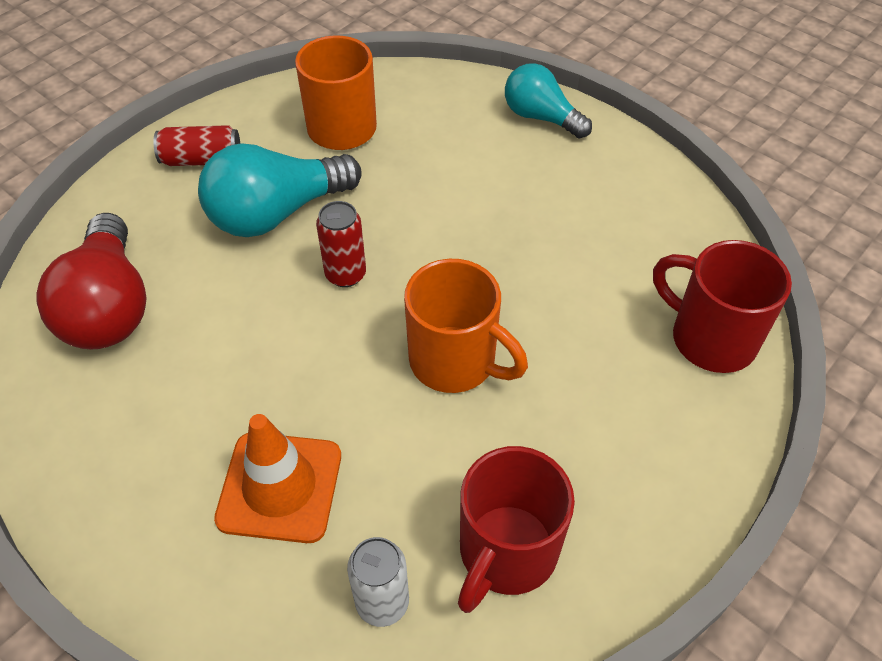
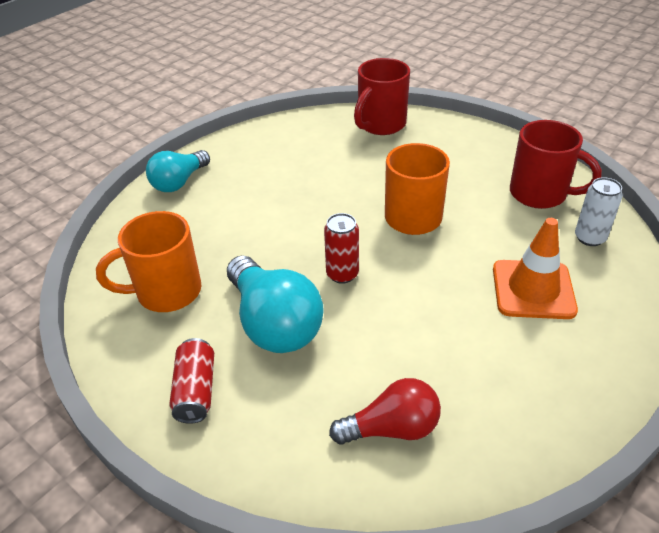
camera: 90 degrees left, 10 degrees down
(109, 307) = (392, 428): red light bulb -> red light bulb, size x0.65

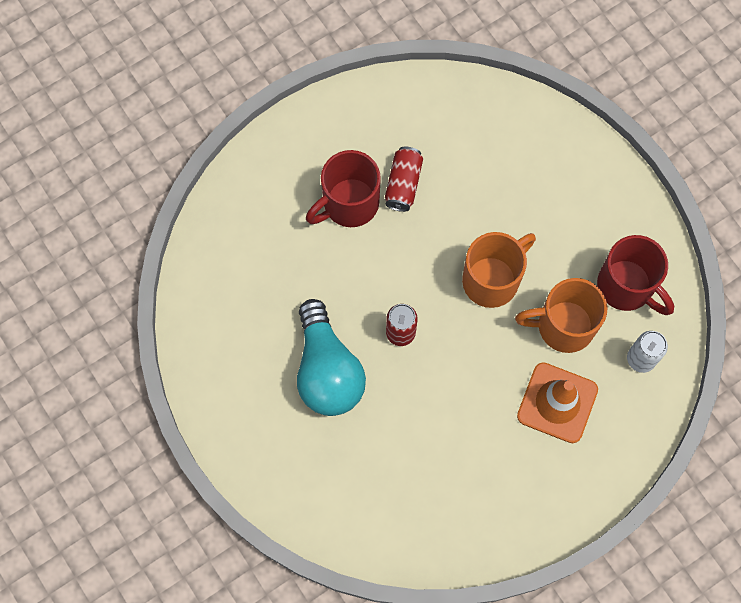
camera: 15 degrees right, 30 degrees up
(166, 292) = (244, 306): orange mug -> orange mug (563, 326)
(179, 182) = (279, 155): turquoise light bulb -> none
(196, 390) = (251, 419): red can -> red can (403, 184)
(380, 125) = (513, 122): red mug -> red mug (348, 204)
(392, 428) = (387, 498): red light bulb -> none

